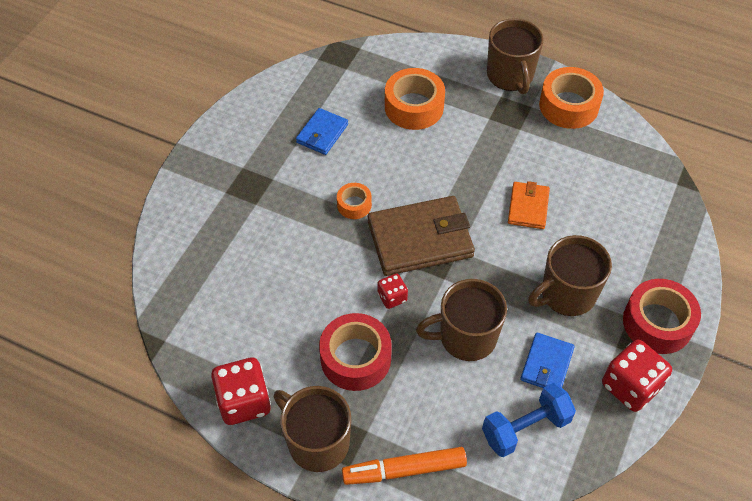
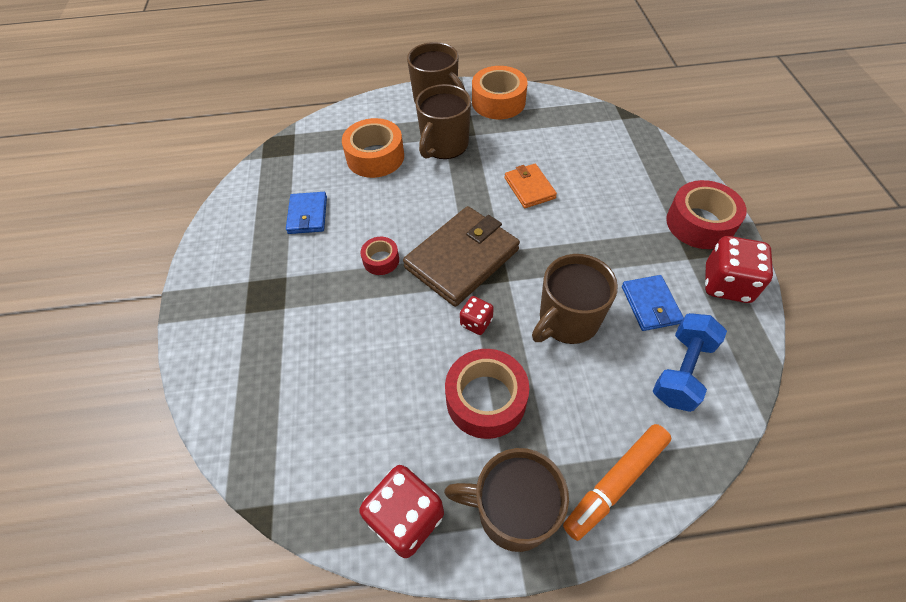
camera: 30 degrees left, 0 degrees up
(354, 205) = (381, 260): orange tape -> red tape
(566, 294) = (616, 239): brown mug -> brown mug (444, 145)

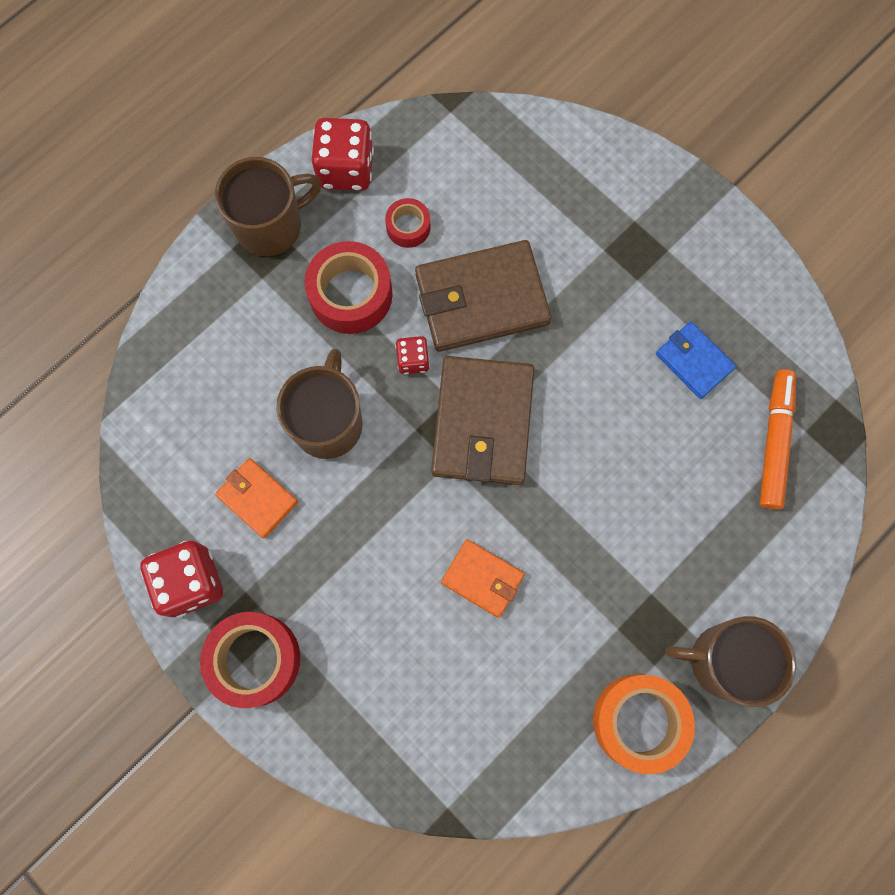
camera: 140 degrees right, 20 degrees up
(375, 157) = (705, 497): orange tape -> none
(381, 260) = (563, 363): red tape -> red tape (408, 227)
(394, 330) = (482, 299): none -> brown wallet
(444, 145) = (640, 579): brown mug -> none
(615, 483) = (204, 299): orange marker -> orange marker (774, 442)
(650, 304) = (257, 499): blue wallet -> orange wallet
(682, 371) = (194, 440): blue dumbbell -> none

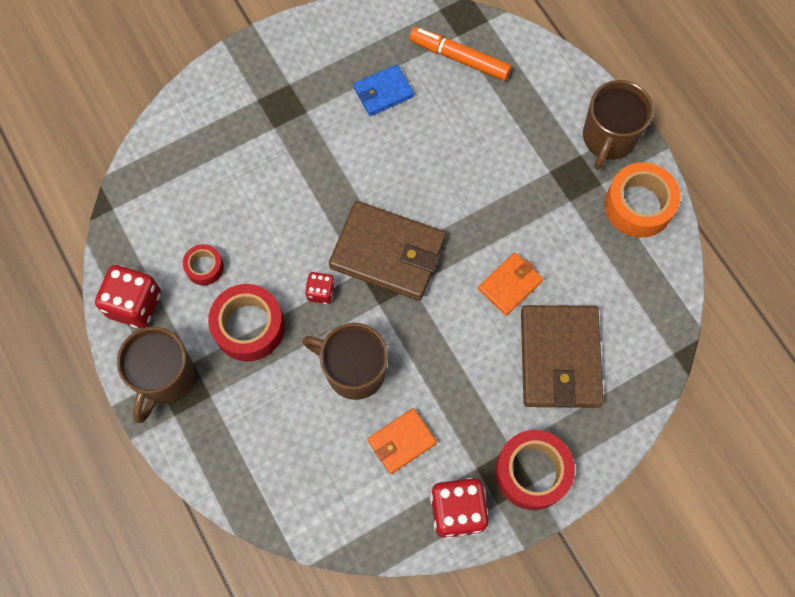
camera: 75 degrees left, 5 degrees down
(271, 225) = (164, 378): brown mug -> brown mug turned 150 degrees counterclockwise
(482, 299) = (286, 227): brown wallet -> brown wallet (560, 358)

